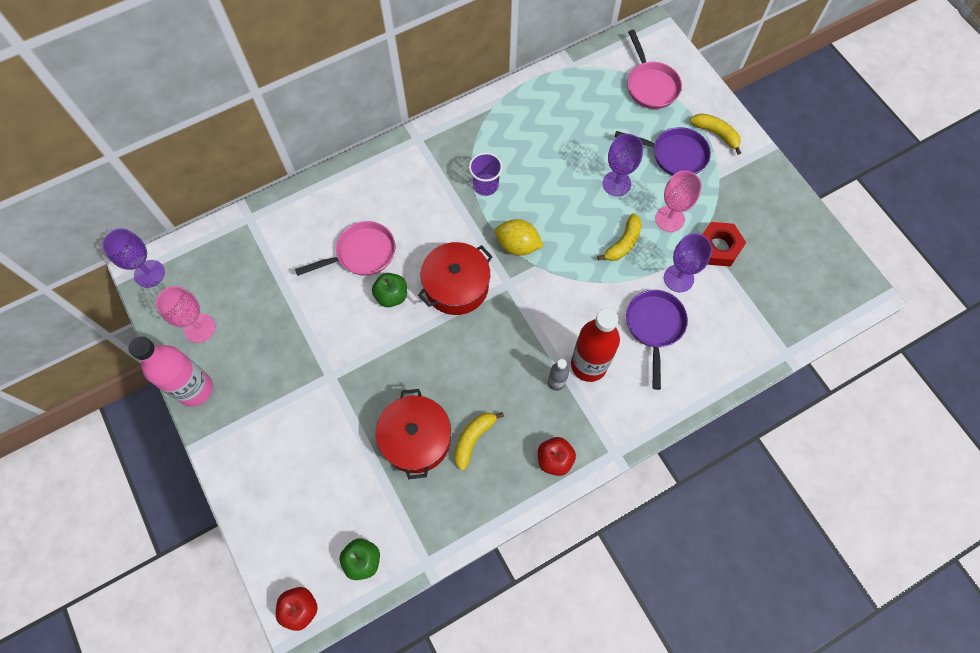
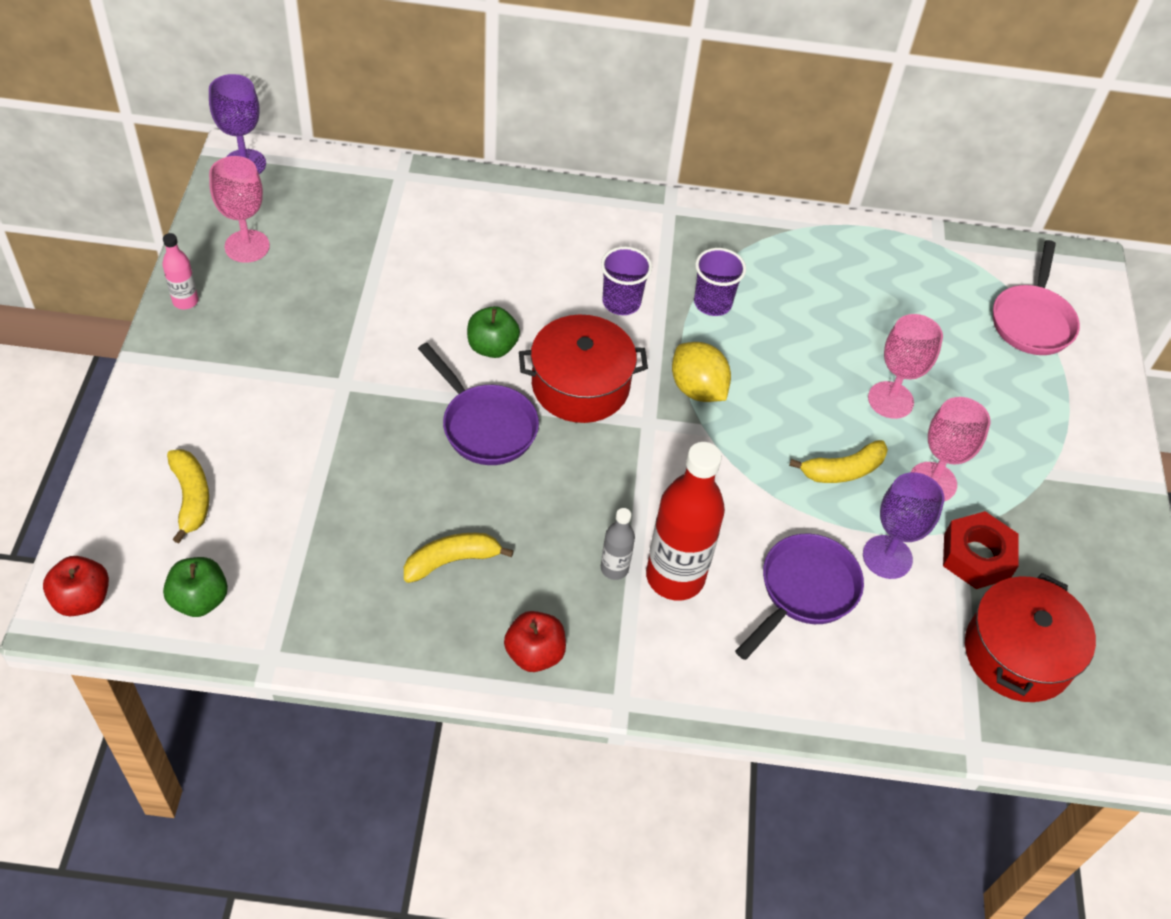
camera: 30 degrees right, 15 degrees down
(195, 389) = (185, 301): pink bottle -> pink bottle, size x0.48
(361, 254) = (496, 284): pink pan -> none
(416, 439) = (383, 514): red pot -> red pot (1018, 653)
(438, 218) = (621, 302): none -> purple cup
(616, 183) = (890, 400): purple goblet -> pink goblet
(674, 155) = (1001, 415): purple pan -> purple pan (485, 425)
(716, 134) = (1083, 426): yellow banana -> yellow banana (191, 498)

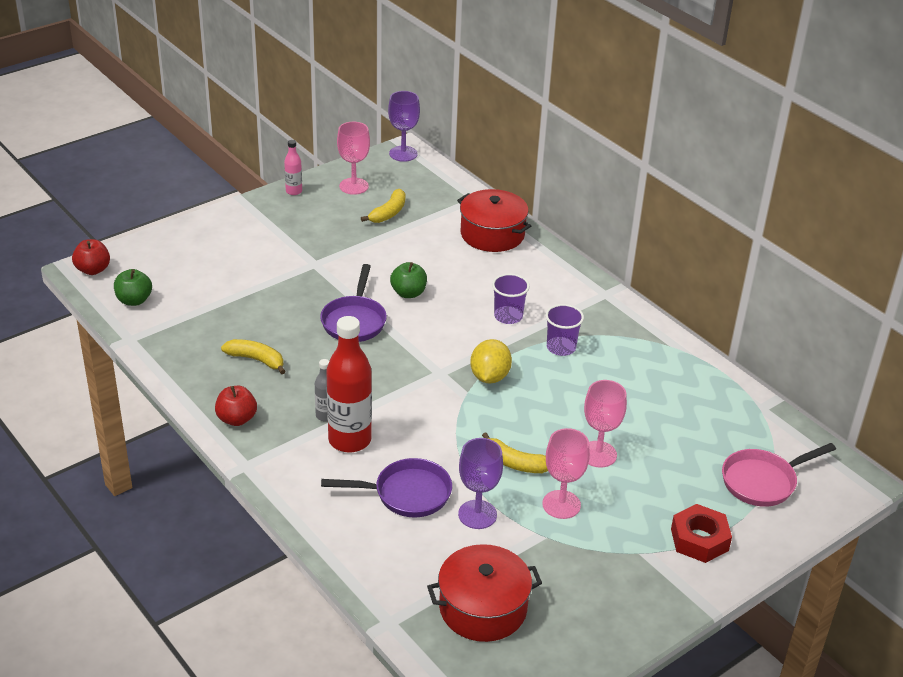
camera: 50 degrees right, 15 degrees down
(191, 498) = (186, 263): yellow banana -> yellow banana (388, 213)
(580, 385) = (428, 335): red pot -> red pot (492, 234)
(976, 556) = (531, 552): red nut -> red nut (699, 539)

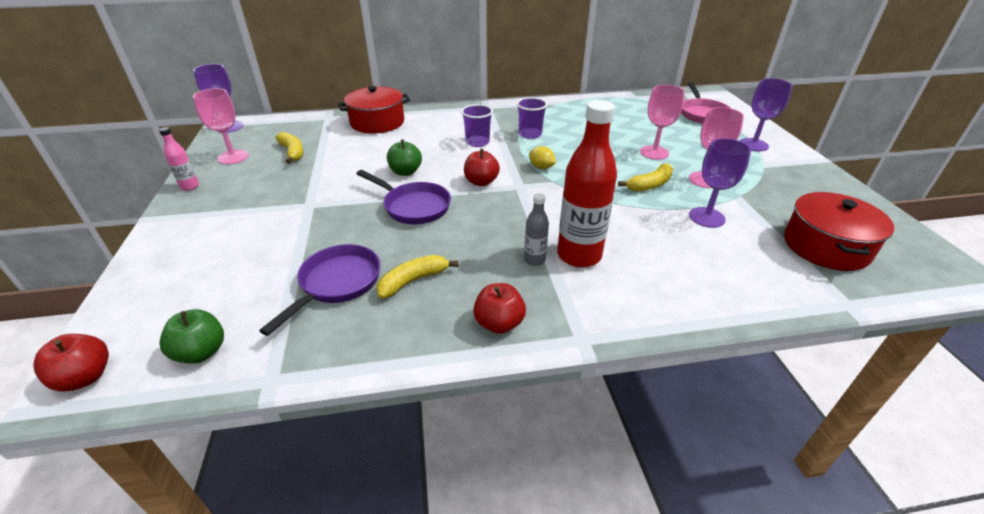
camera: 60 degrees left, 0 degrees up
(406, 494) = (669, 245): purple pan -> purple pan (337, 284)
(428, 346) = (481, 182): none -> red apple
(489, 377) = (541, 167): yellow lemon -> yellow lemon, size x0.63
(699, 539) = (753, 145): red nut -> purple goblet

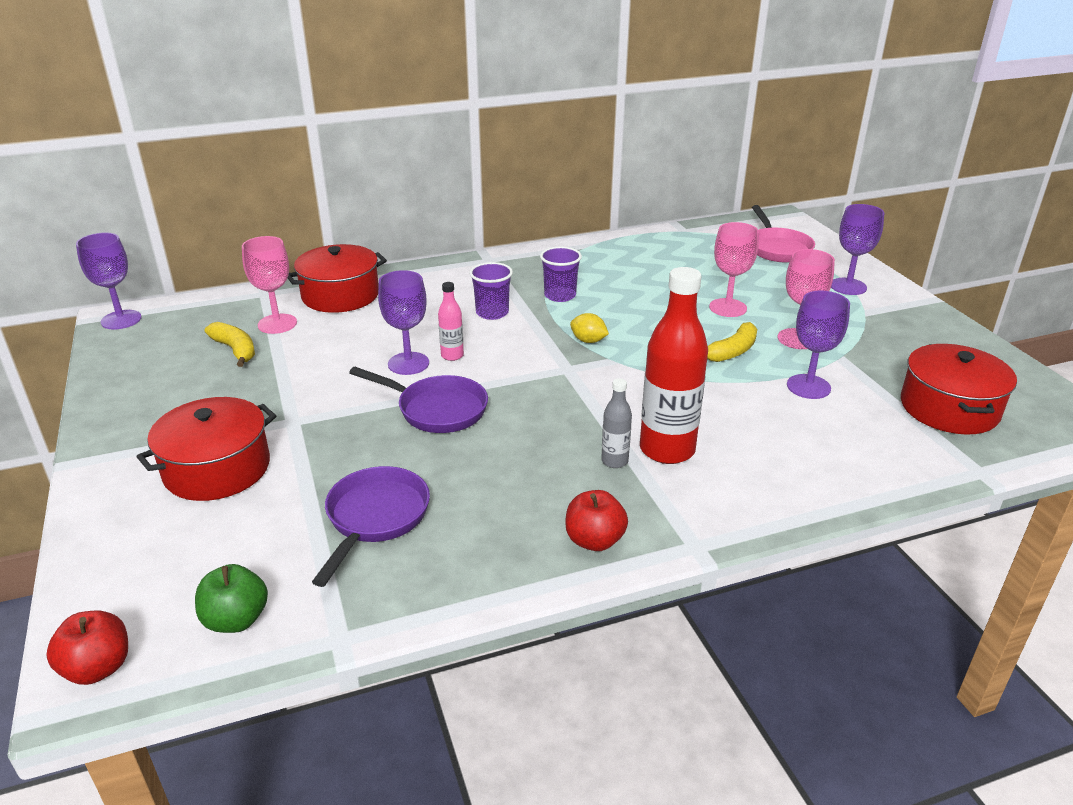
camera: 10 degrees left, 5 degrees down
(190, 186) = (107, 413): pink bottle -> pink bottle (452, 356)
(233, 157) = (150, 364): pink goblet -> pink goblet (277, 324)
(242, 233) = (217, 469): none -> red pot
(405, 172) = (408, 363): green apple -> purple goblet
(413, 281) = (472, 503): yellow banana -> none
(481, 182) = (515, 368): red apple -> none

